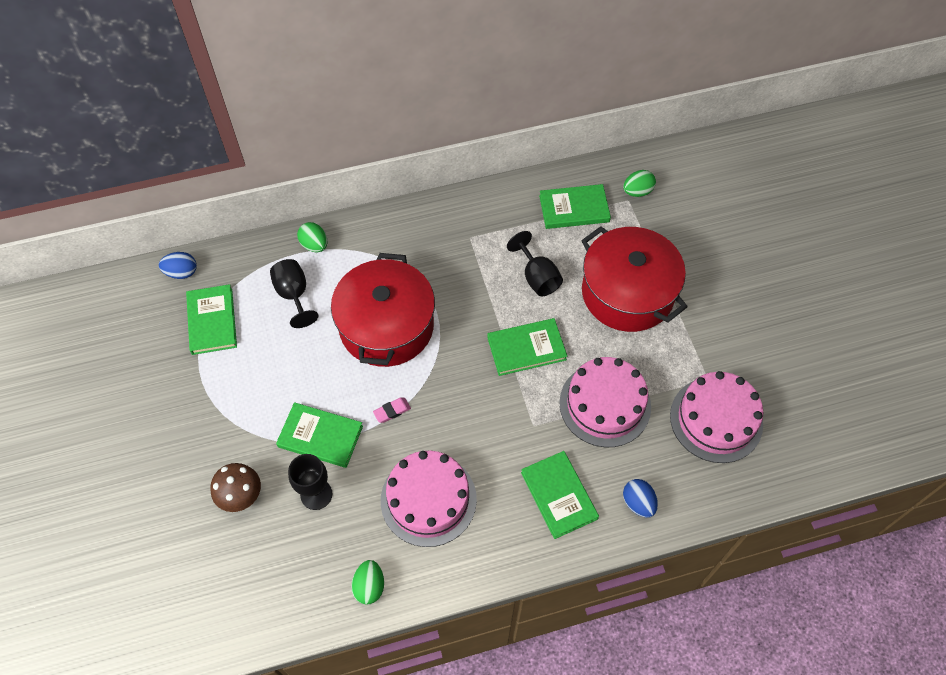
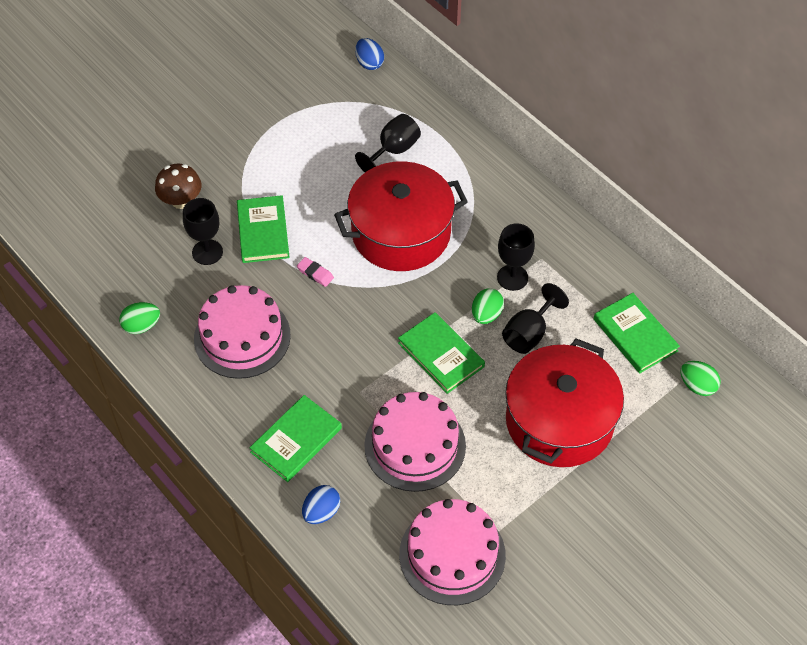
camera: 65 degrees right, 5 degrees down
(212, 321) = (333, 106): green book -> none
(314, 245) = (455, 142): green egg -> green egg (486, 315)
(477, 265) = (512, 277): none -> black goblet

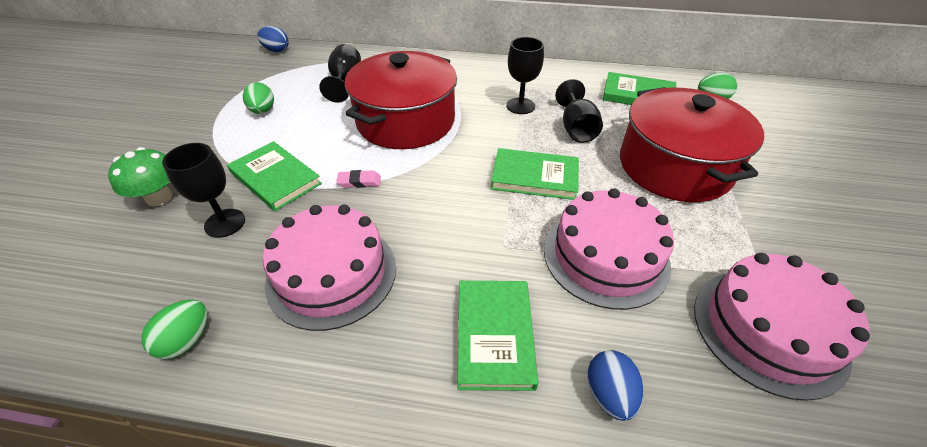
camera: 40 degrees left, 10 degrees down
(181, 201) = (159, 198): brown mushroom -> green mushroom
(486, 315) = (532, 134): green egg -> green egg (263, 111)

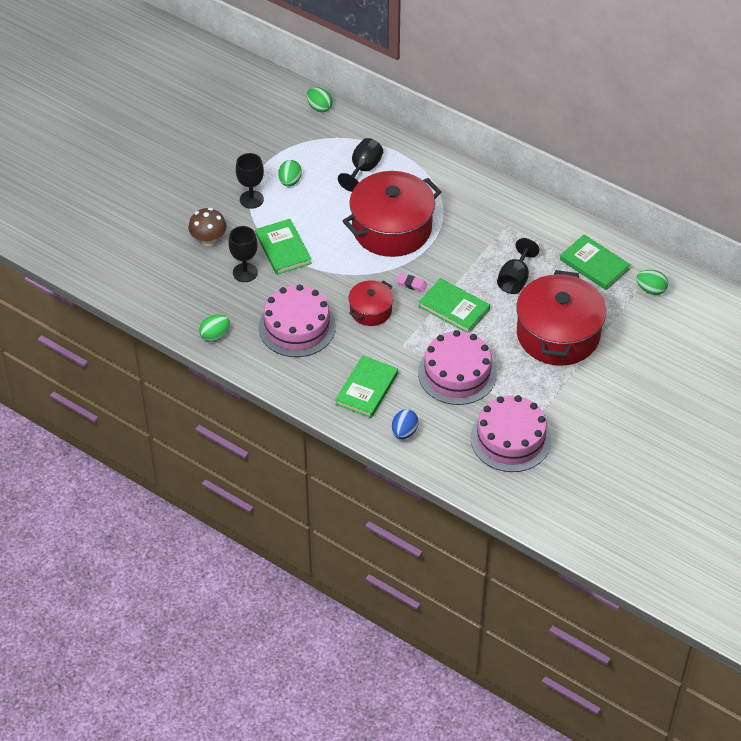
camera: 25 degrees right, 5 degrees up
(159, 198) = (208, 239): green mushroom -> brown mushroom
(276, 50) = (319, 107): blue egg -> green egg
(359, 182) = (336, 271): pink eraser -> pink eraser (411, 284)
(431, 214) = (370, 310): none -> red pot
(520, 106) = (489, 243): black goblet -> black goblet (251, 199)

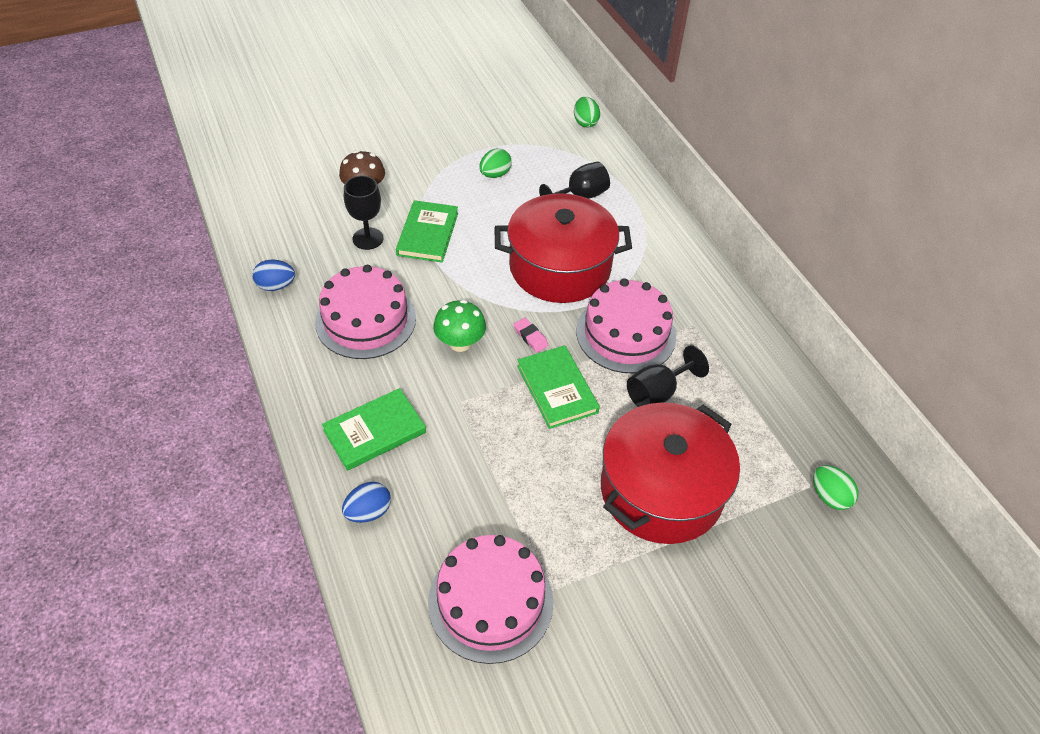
camera: 30 degrees right, 0 degrees up
(215, 335) = (276, 286): green egg -> blue egg
(251, 199) = (441, 174): black goblet -> none
(370, 310) = (460, 343): red pot -> green mushroom
(457, 373) = (495, 471): pink cake -> pink cake (625, 334)
(594, 264) = (772, 425): green book -> none

